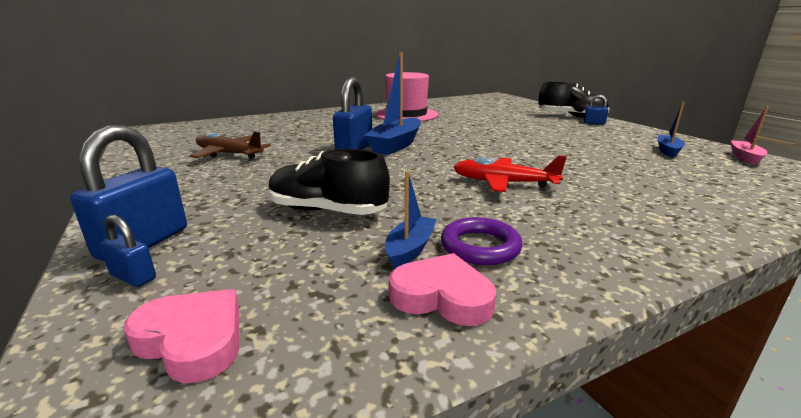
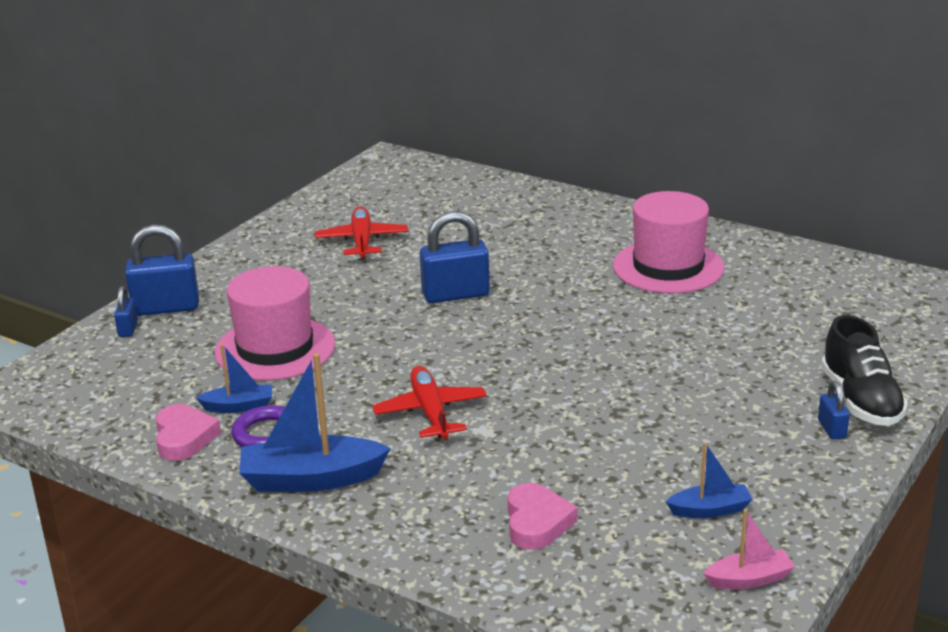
camera: 60 degrees right, 5 degrees up
(192, 340) = (89, 378): pink heart -> pink heart (537, 522)
(229, 154) = (362, 241): brown plane -> red plane
(327, 211) = (275, 348): black shoe -> pink hat
(396, 145) = (499, 312): blue boat -> blue boat (311, 479)

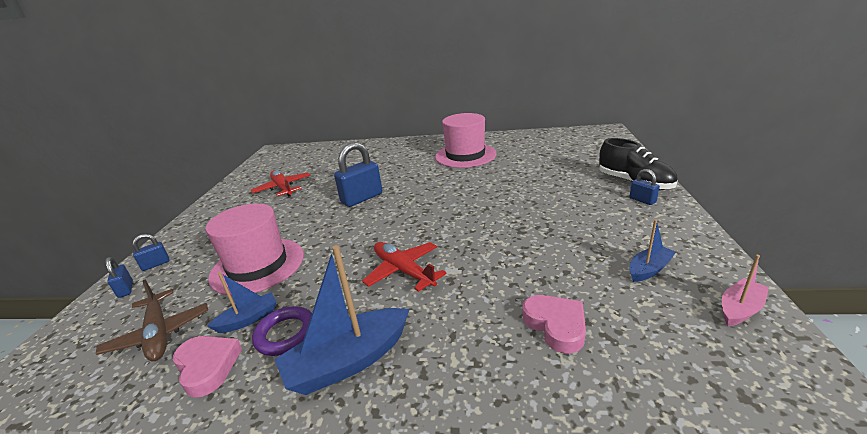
camera: 25 degrees left, 0 degrees up
(149, 390) = (159, 333): none -> brown plane
(166, 308) = (156, 264): blue padlock -> blue padlock, size x0.50

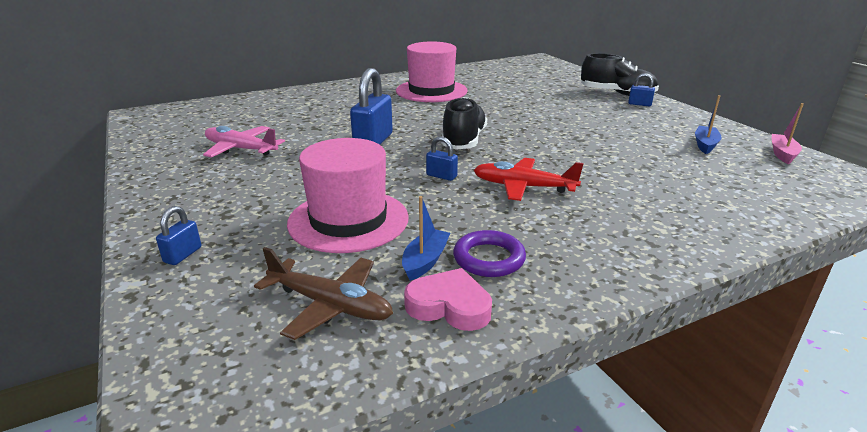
camera: 35 degrees left, 0 degrees up
(125, 289) = (184, 288): blue padlock -> blue padlock (441, 176)
(283, 188) = (241, 149): red plane -> pink plane
(348, 361) = (582, 256): blue boat -> none
(423, 211) = (464, 141): none -> black shoe
(556, 325) = (696, 190): pink heart -> none

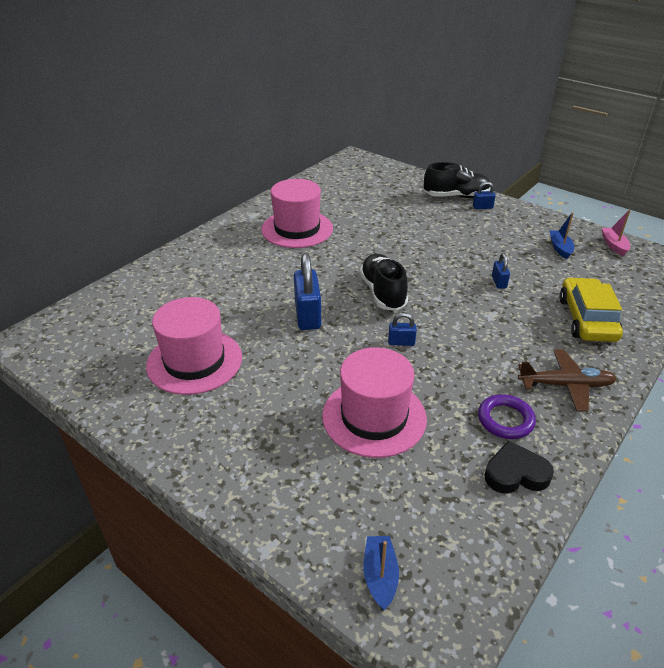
camera: 25 degrees left, 10 degrees up
(183, 255) = (279, 502): blue padlock -> blue padlock (499, 282)
(241, 149) = (194, 361): pink plane -> pink hat
(329, 305) = (438, 505): brown plane -> brown plane (565, 385)
(425, 261) = (466, 438): blue boat -> blue boat (380, 576)
(449, 306) = (515, 473): pink heart -> black heart
(524, 187) = (471, 336): red plane -> none
(684, 203) = (587, 319): none -> yellow car

